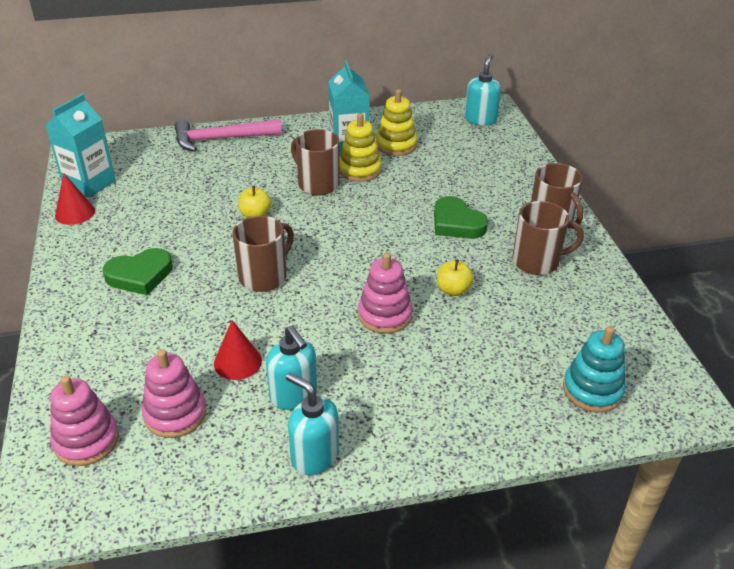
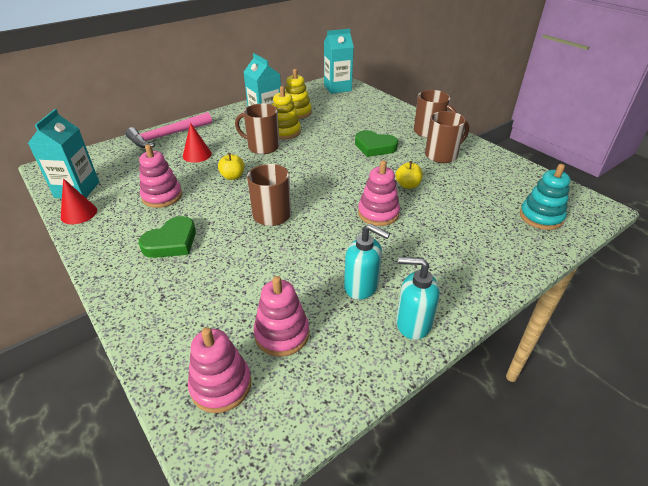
camera: 25 degrees left, 0 degrees up
(165, 217) = (162, 196): none -> pink stacking toy
(237, 362) = (300, 278): red cone -> red cone (197, 155)
(480, 119) = (337, 88): turquoise soap dispenser -> turquoise carton

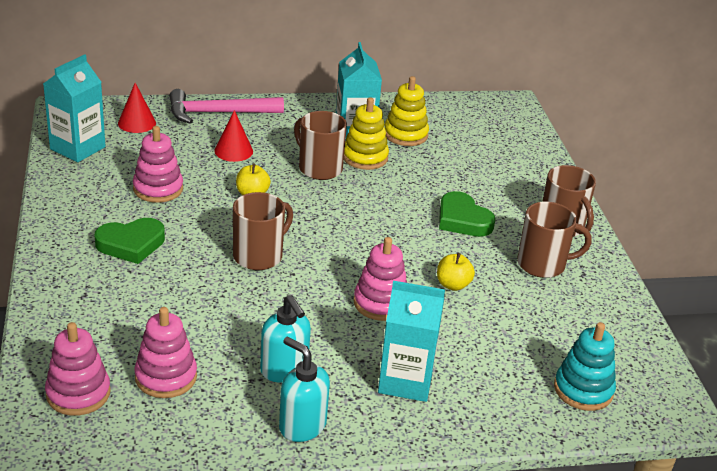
camera: 25 degrees right, 5 degrees down
(79, 213) = (63, 176): red cone -> red cone (137, 123)
(337, 88) = (499, 115): turquoise carton -> turquoise carton (405, 381)

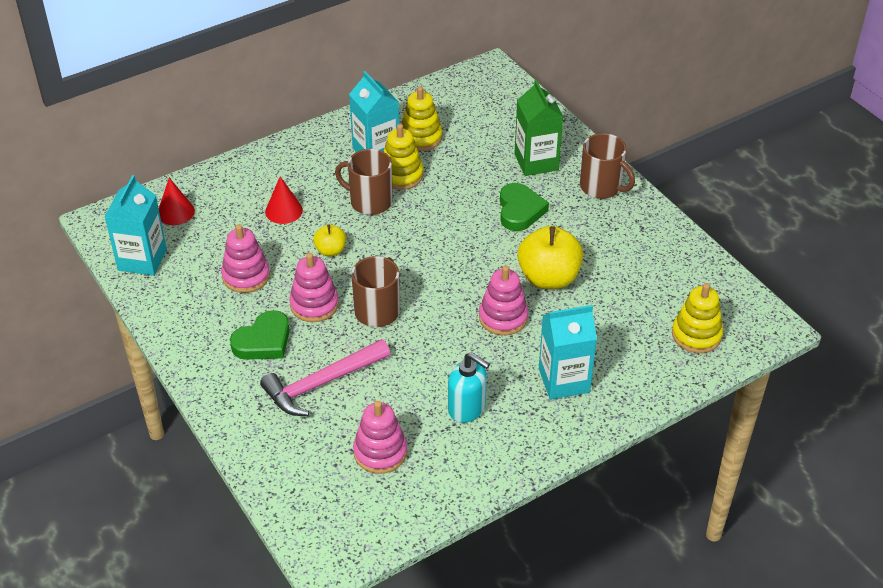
camera: 20 degrees left, 10 degrees up
(78, 393) = (322, 495): pink stacking toy -> pink stacking toy (314, 305)
(218, 113) = (241, 174): pink hammer -> pink hammer (321, 383)
(302, 426) = (511, 451): turquoise soap dispenser -> none
(453, 285) = (548, 278): yellow apple -> yellow apple, size x1.94
(462, 220) = (520, 210): green heart -> green heart turned 120 degrees counterclockwise
(507, 186) = (536, 162): none -> green carton
(543, 264) = (606, 231): brown mug -> none
(583, 390) = (696, 335): turquoise stacking toy -> yellow stacking toy

